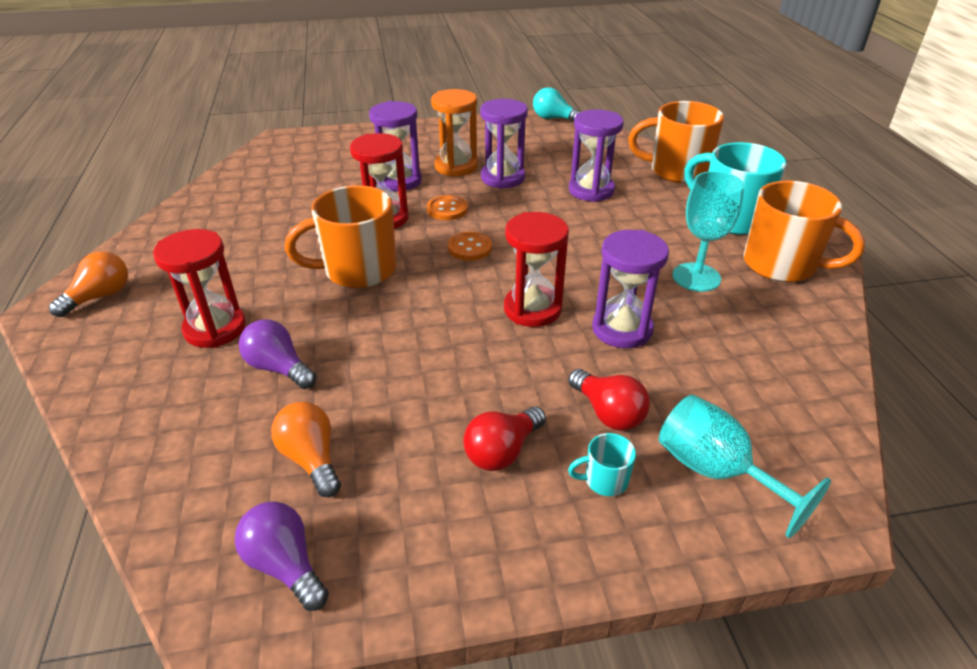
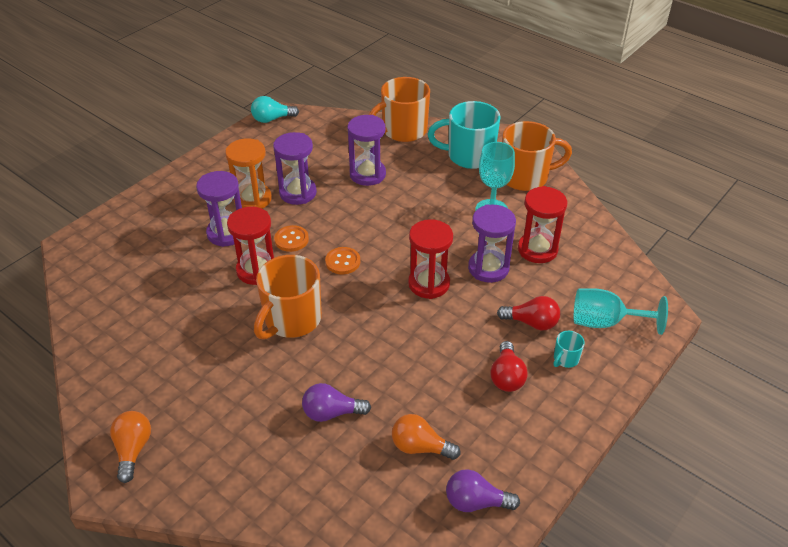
camera: 40 degrees left, 5 degrees up
(215, 329) = (254, 416): red hourglass -> red hourglass (537, 250)

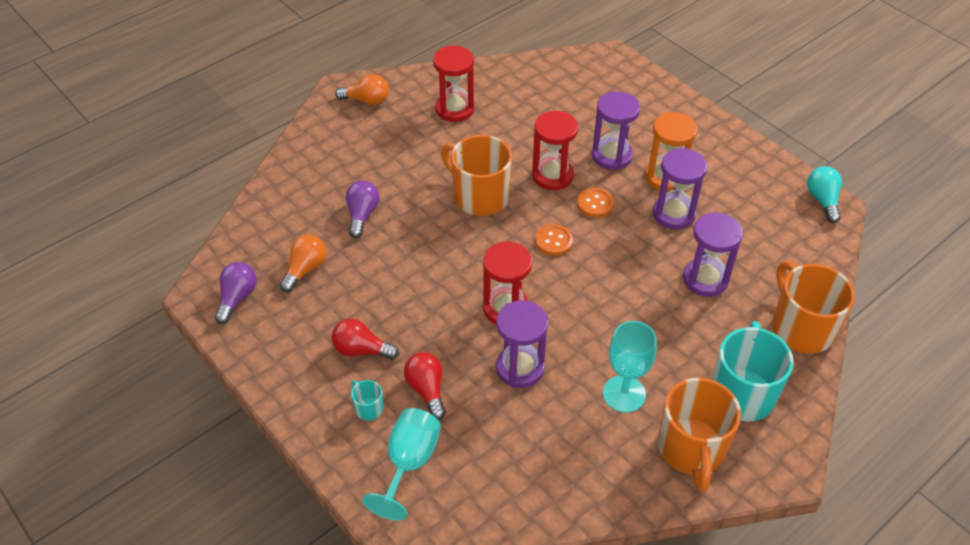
camera: 100 degrees right, 5 degrees up
(531, 323) = (427, 390): red light bulb -> red light bulb turned 135 degrees clockwise
(537, 250) = (543, 426): red hourglass -> red hourglass (455, 109)

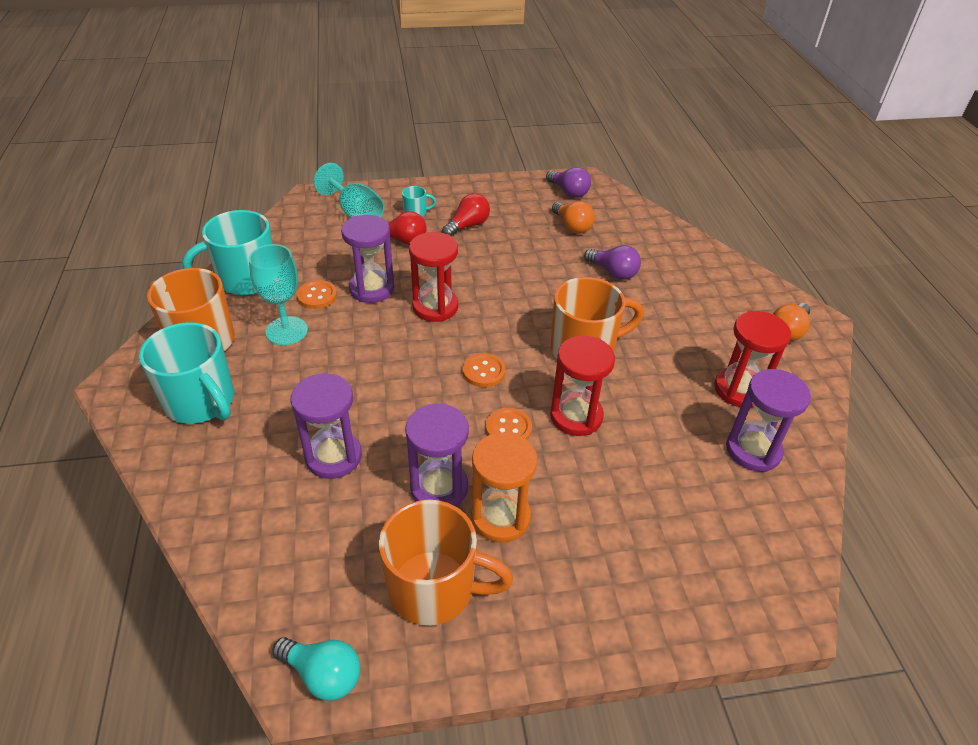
camera: 120 degrees right, 5 degrees down
(563, 403) = (317, 296): none -> orange button
(591, 480) = (246, 280): none -> turquoise mug
(612, 156) = (572, 486): purple hourglass -> purple hourglass (753, 450)
(801, 328) = (202, 495): orange mug -> orange mug (434, 589)

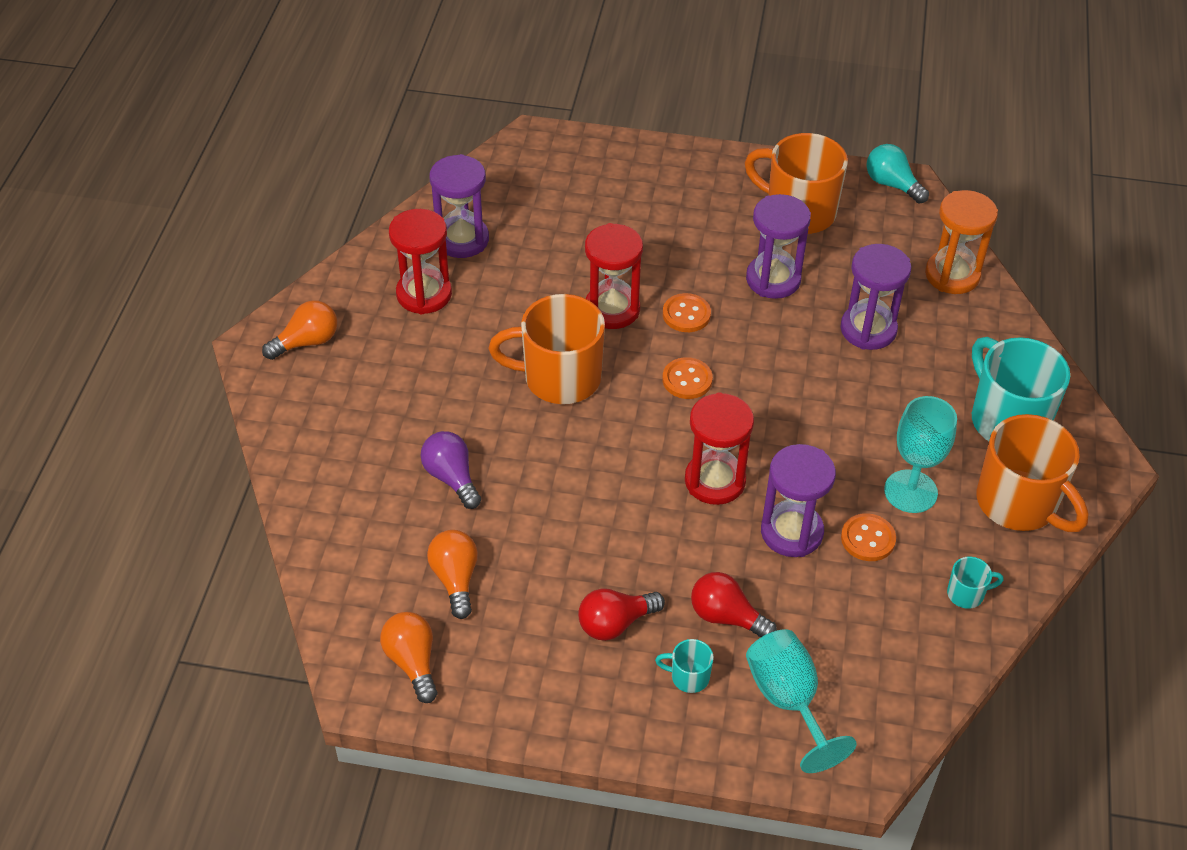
camera: 160 degrees left, 5 degrees up
(246, 280) = (966, 594): turquoise mug -> turquoise mug, size x0.43
(500, 517) = (726, 245): orange hourglass -> orange hourglass (952, 275)
(568, 192) = (412, 662): purple light bulb -> orange light bulb

